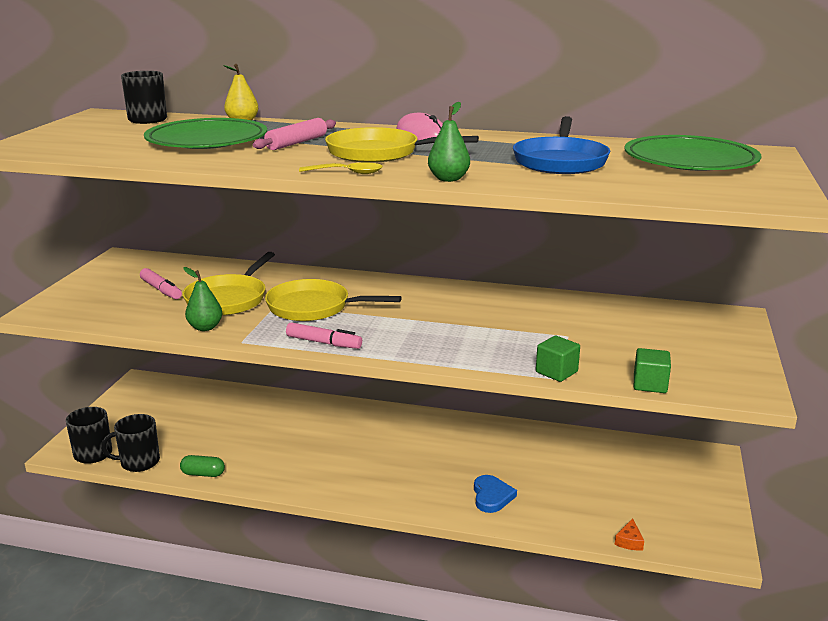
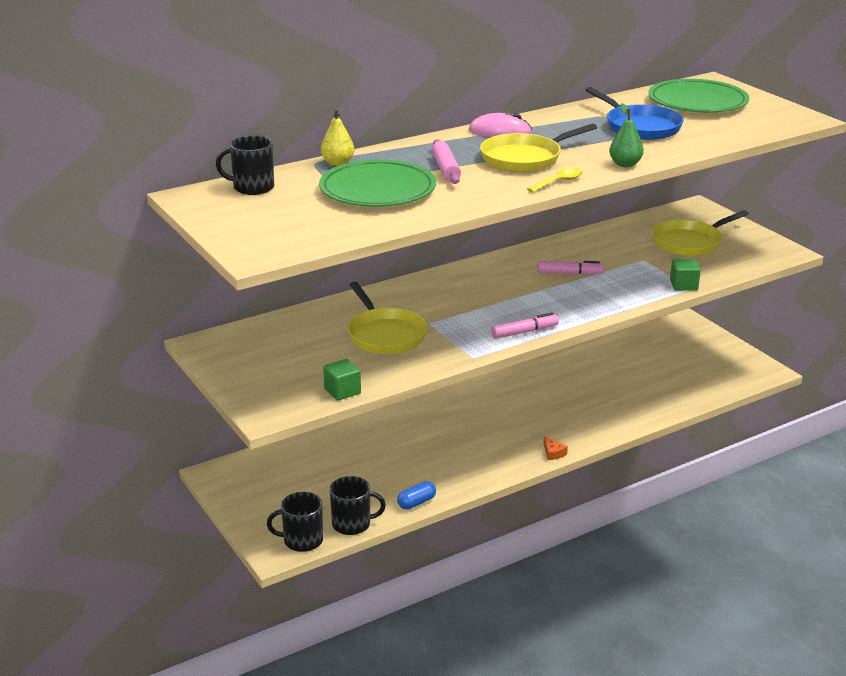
camera: 45 degrees left, 5 degrees up
(139, 462) = (352, 524): black mug -> black mug turned 120 degrees counterclockwise
(161, 290) = (315, 352): pink marker -> pink marker (570, 273)
(203, 474) = (416, 502): green capsule -> blue capsule
(205, 327) = (424, 361): green pear -> none
(314, 307) = (459, 312): yellow pan -> yellow pan (690, 242)
(492, 496) = (615, 409): blue heart -> none
(629, 541) = (721, 392): orange cheese -> orange cheese (553, 453)
(650, 384) = (737, 270): green cube -> green cube (342, 391)

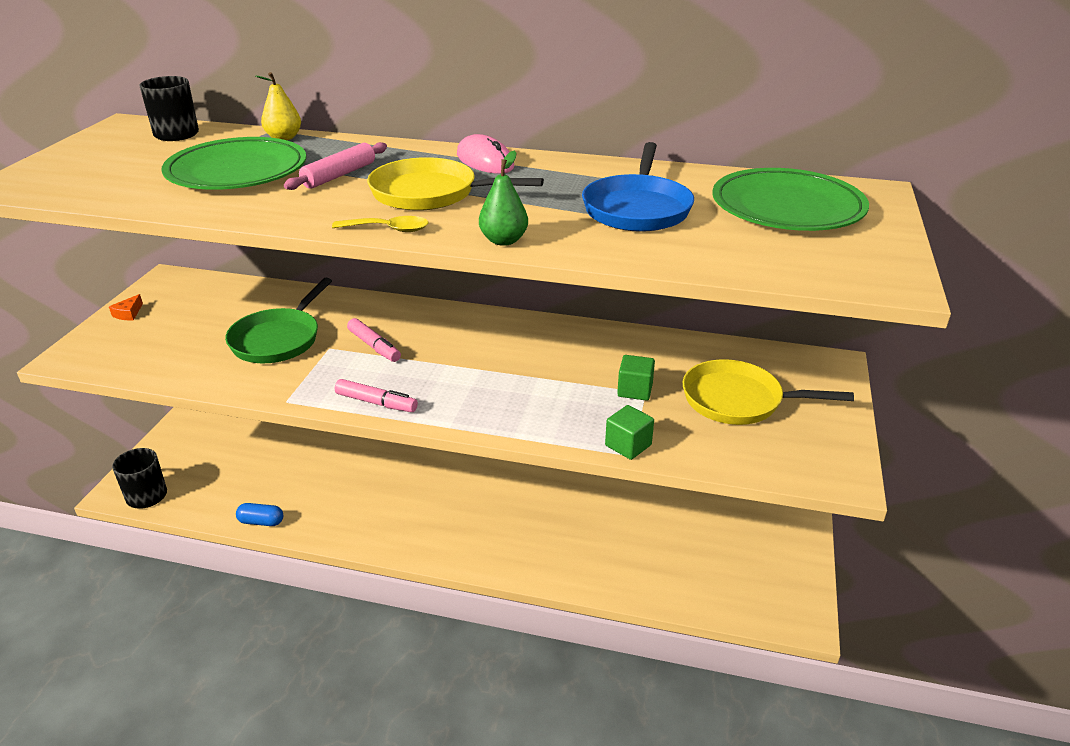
camera: 45 degrees right, 5 degrees up
(342, 391) = (145, 370): green cube -> green cube (635, 390)
(352, 524) = (194, 507): black mug -> none
(385, 334) = (279, 339): yellow pan -> green pan
(553, 453) = (434, 555): orange cheese -> orange cheese (128, 313)
(570, 273) = (541, 367): pink marker -> pink marker (374, 346)

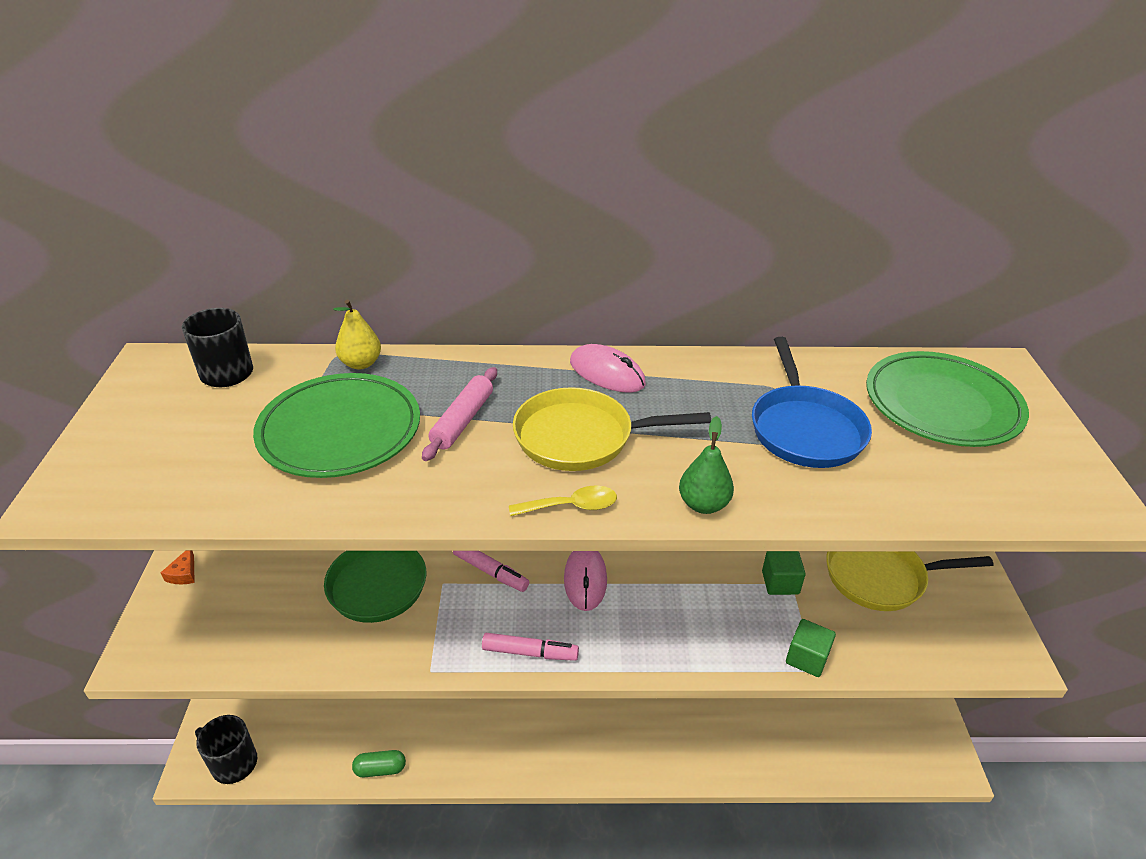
camera: 15 degrees left, 5 degrees up
(261, 522) = (380, 769): blue capsule -> green capsule
(454, 363) = (585, 579): none -> pink mouse

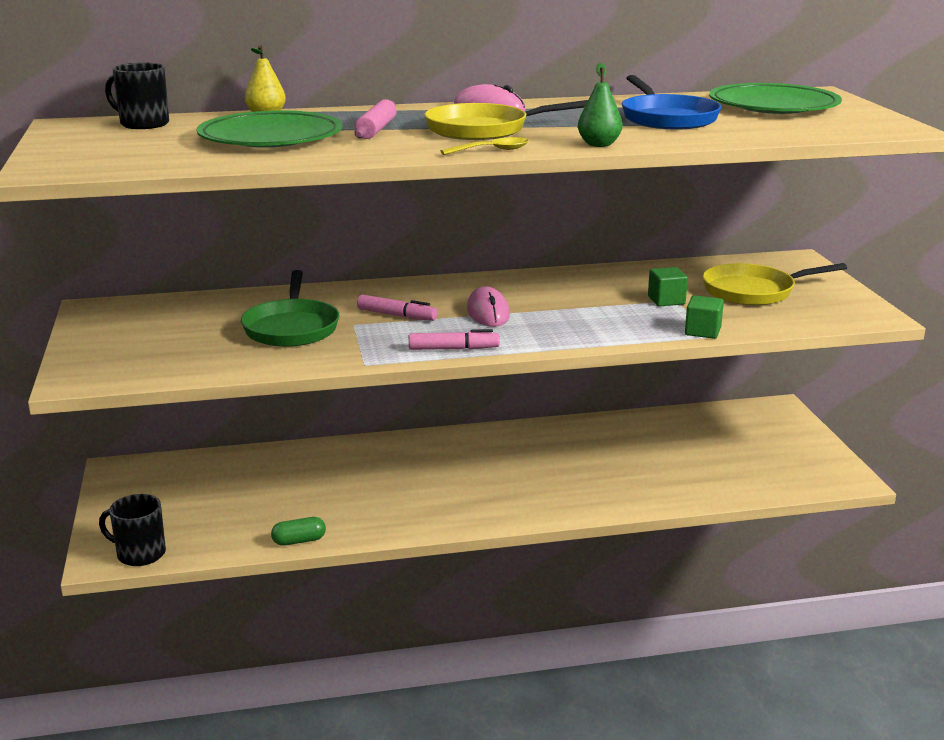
camera: 10 degrees left, 15 degrees down
(183, 573) = (91, 339): orange cheese -> none

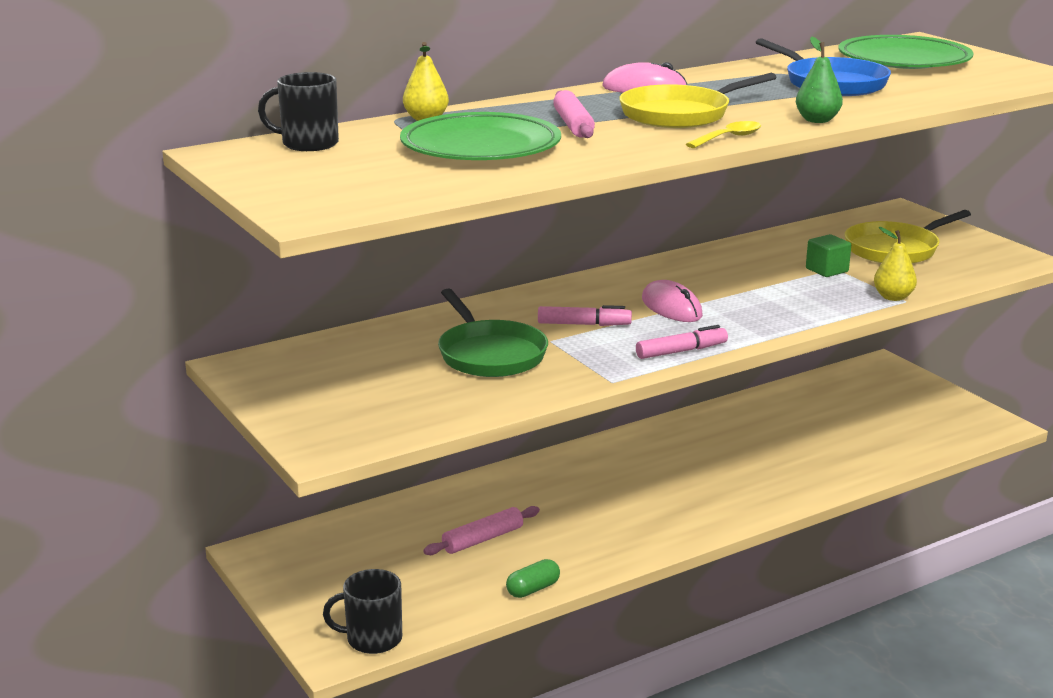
camera: 20 degrees left, 0 degrees up
(296, 492) = (483, 539): none -> pink rolling pin
(702, 331) = (893, 297): green cube -> yellow pear

